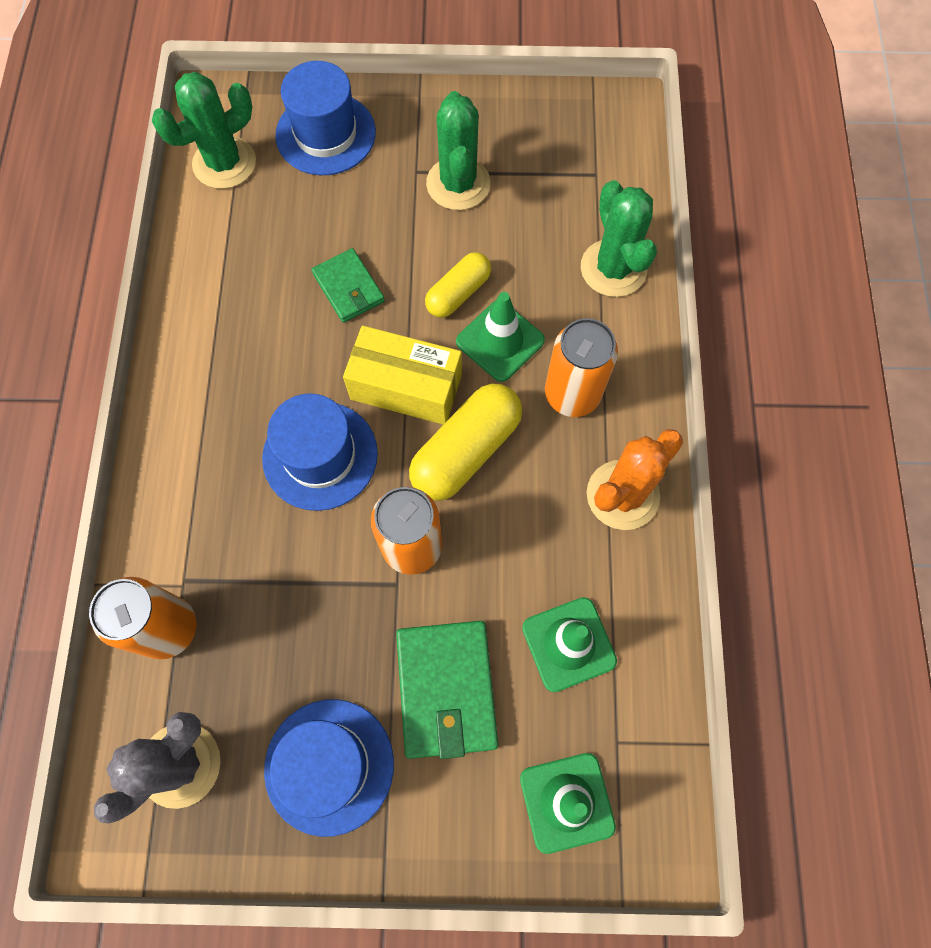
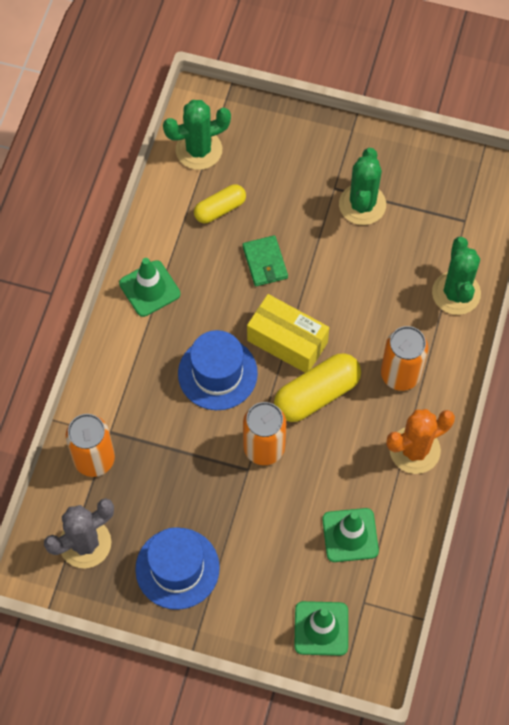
camera: 15 degrees right, 5 degrees down
(325, 134) = (276, 144): blue hat -> none
(446, 689) = (263, 542): green wallet -> none
(458, 293) = (340, 284): yellow capsule -> yellow capsule (220, 209)
(500, 341) = (360, 325): green traffic cone -> green traffic cone (149, 289)

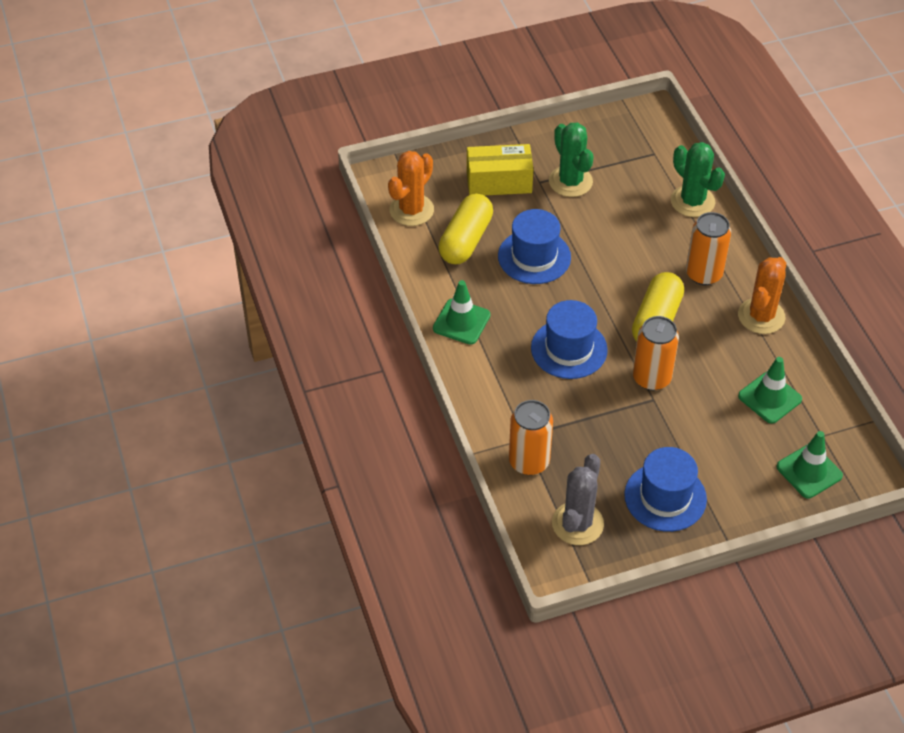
camera: 35 degrees left, 15 degrees down
(199, 150) = (411, 210): green cactus -> orange cactus
(220, 209) = (465, 240): yellow capsule -> yellow capsule, size x1.60
(265, 262) = (534, 257): green wallet -> blue hat
(287, 341) = (601, 299): yellow box -> yellow box (499, 182)

